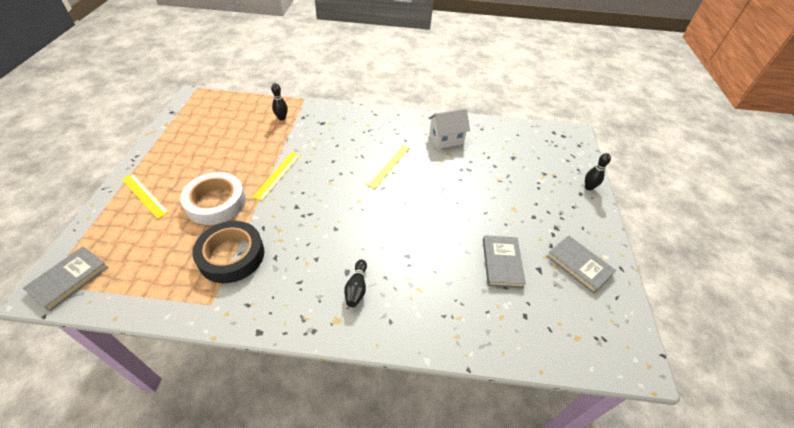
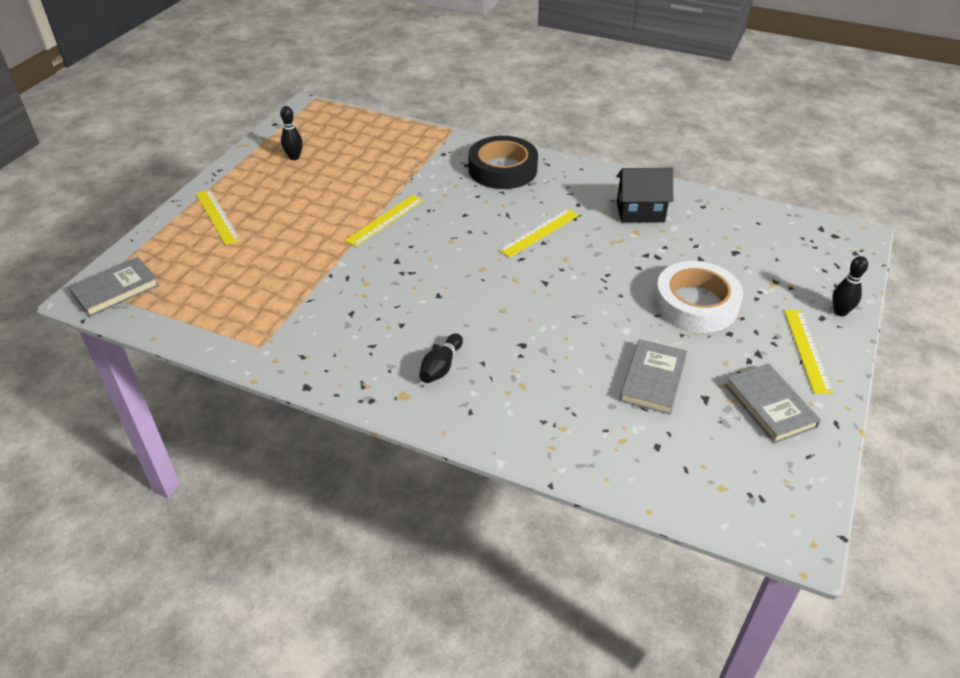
camera: 20 degrees right, 5 degrees down
(216, 202) = (298, 239): white tape -> white tape (696, 304)
(231, 255) = (299, 300): black tape -> black tape (502, 169)
(282, 118) = (414, 151): black bowling pin -> black bowling pin (294, 157)
(446, 139) = (640, 212): white house -> black house
(582, 218) = (807, 350): none -> yellow ruler

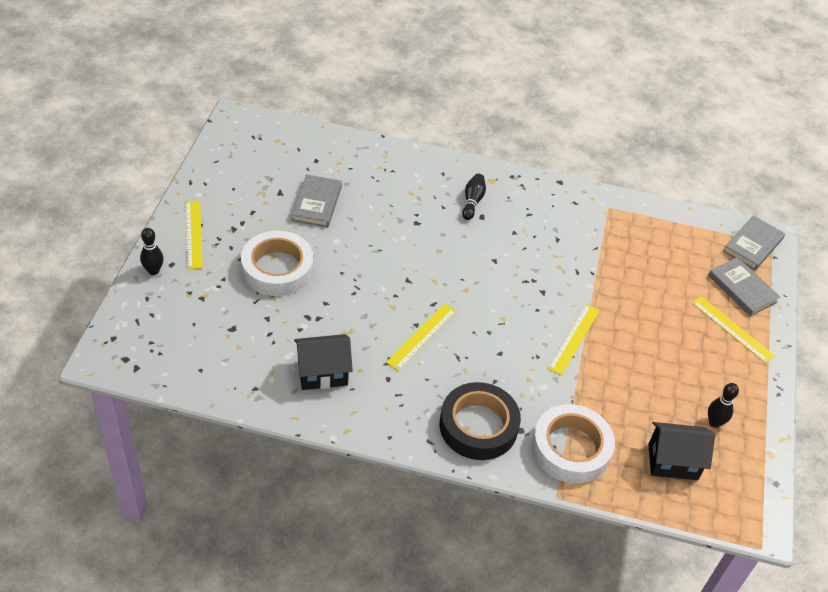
camera: 165 degrees right, 5 degrees up
(348, 139) = (672, 462): none -> black house
(429, 152) = (571, 448): none -> white tape
(770, 405) = (234, 190): grey book -> grey book (742, 289)

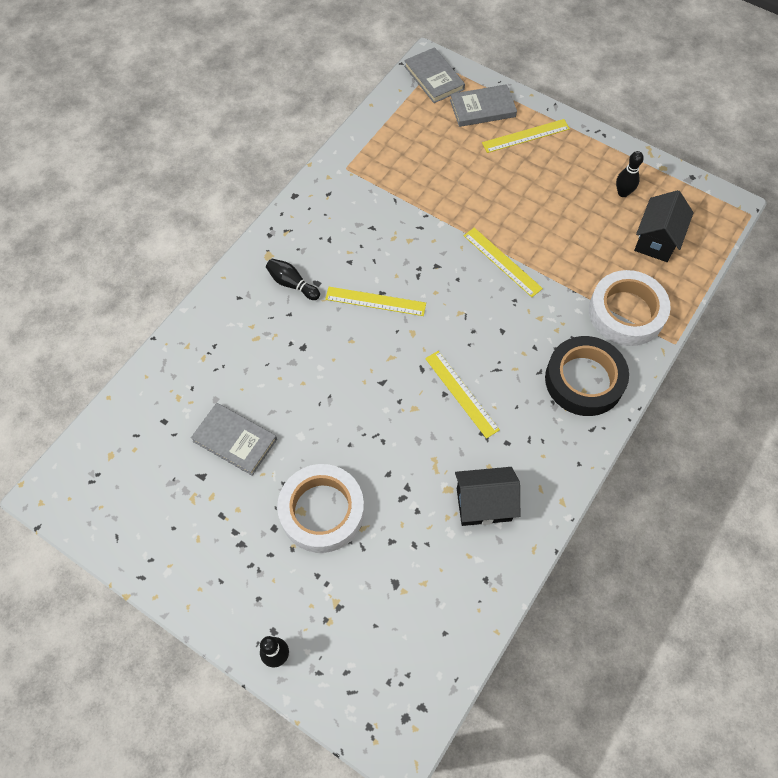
camera: 65 degrees left, 15 degrees up
(194, 234) = (233, 593): yellow ruler -> yellow ruler (375, 301)
(322, 373) = (483, 504): black house -> black house turned 75 degrees clockwise

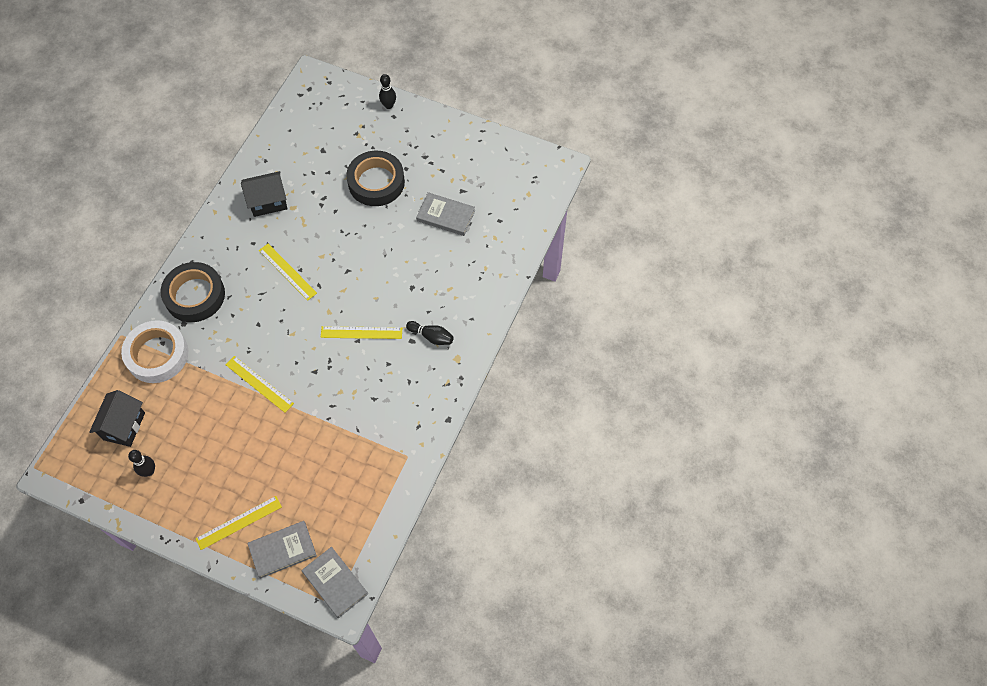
camera: 170 degrees right, 0 degrees up
(322, 511) = (376, 182): white tape -> black tape

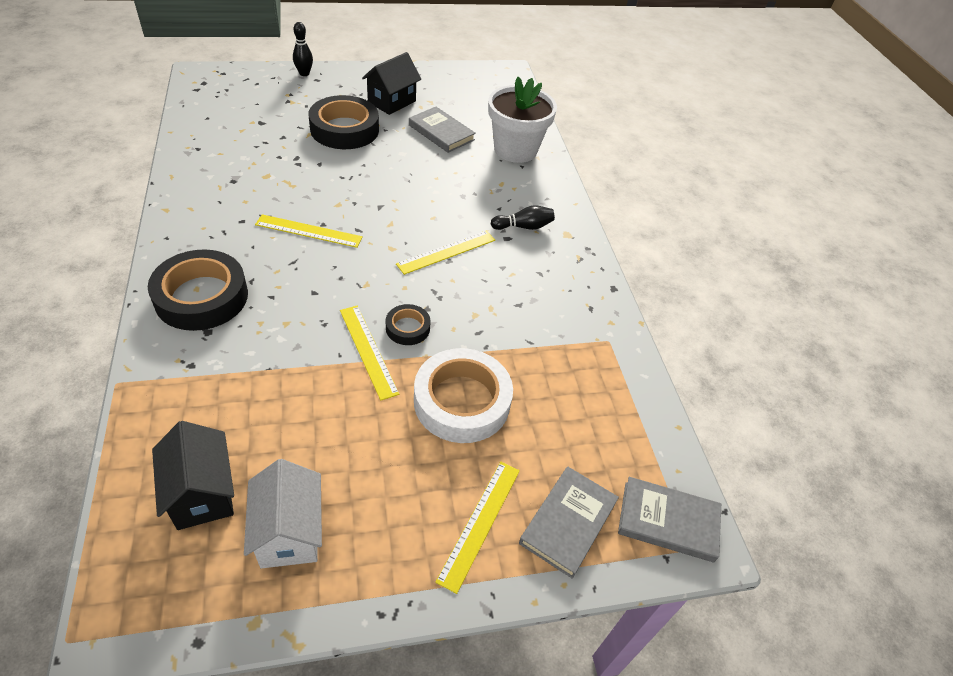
camera: 40 degrees left, 15 degrees down
(149, 471) = (289, 532): black bowling pin -> white house
(157, 355) = (193, 381): white tape -> white tape (462, 401)
(259, 384) = (368, 350): yellow ruler -> yellow ruler turned 60 degrees clockwise
(268, 202) = (231, 180): black house -> black house (392, 102)
(293, 380) = (407, 328): none -> black tape
(445, 216) = (441, 132): grey book -> grey book turned 60 degrees clockwise
(489, 259) = (515, 149): none -> white flower pot

